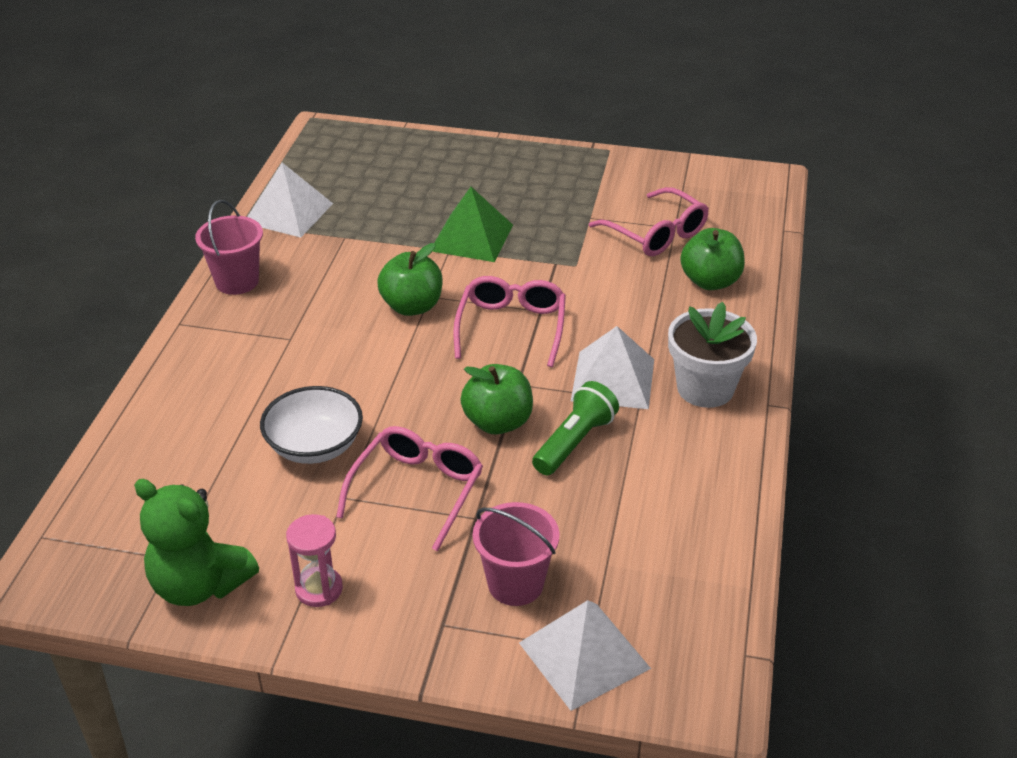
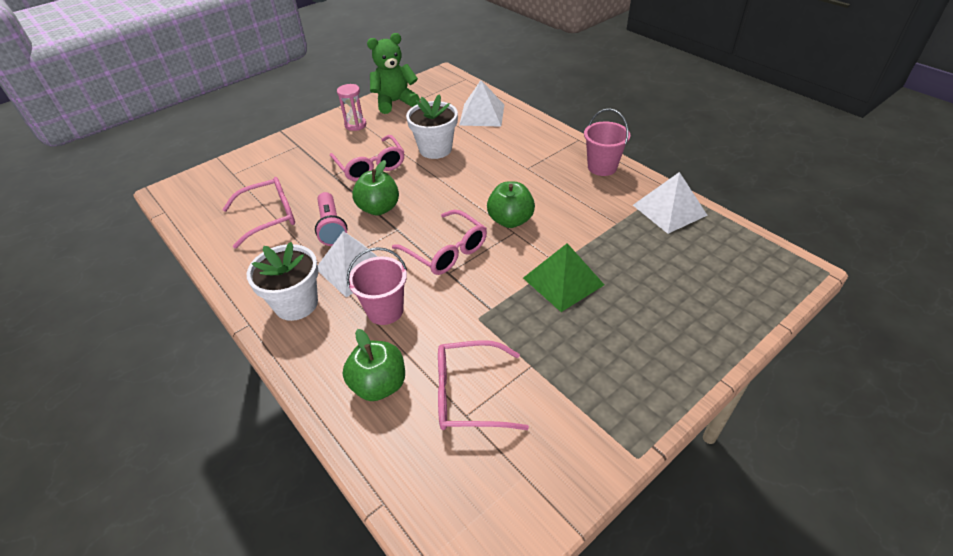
camera: 130 degrees right, 5 degrees up
(315, 446) = (435, 149): white bowl -> white flower pot
(515, 584) = (286, 170): pink bucket -> pink bucket (385, 310)
(574, 442) = (331, 227): green flashlight -> pink flashlight
(584, 655) = (233, 171): white pyramid -> white pyramid (482, 114)
(623, 518) = (269, 217): none -> pink glasses

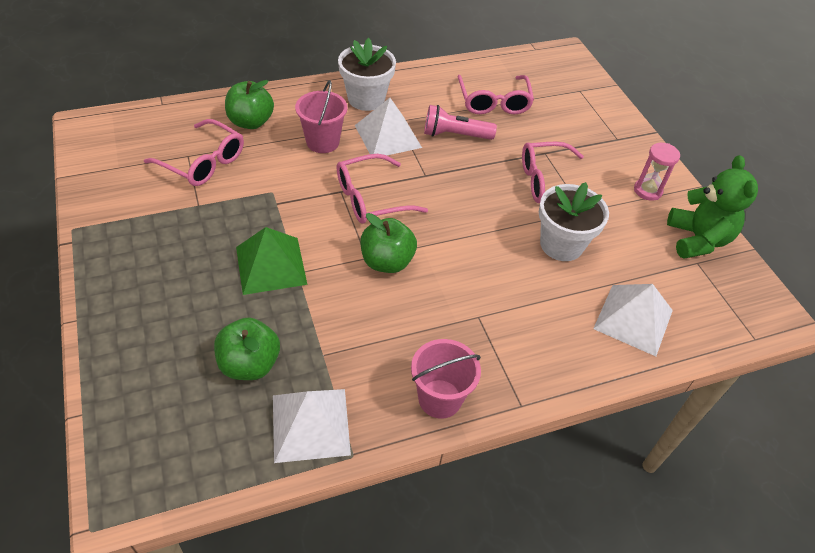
camera: 105 degrees right, 5 degrees up
(379, 208) = (467, 171): green apple -> green apple (250, 364)
(469, 394) = (203, 162): pink glasses -> pink glasses turned 105 degrees clockwise

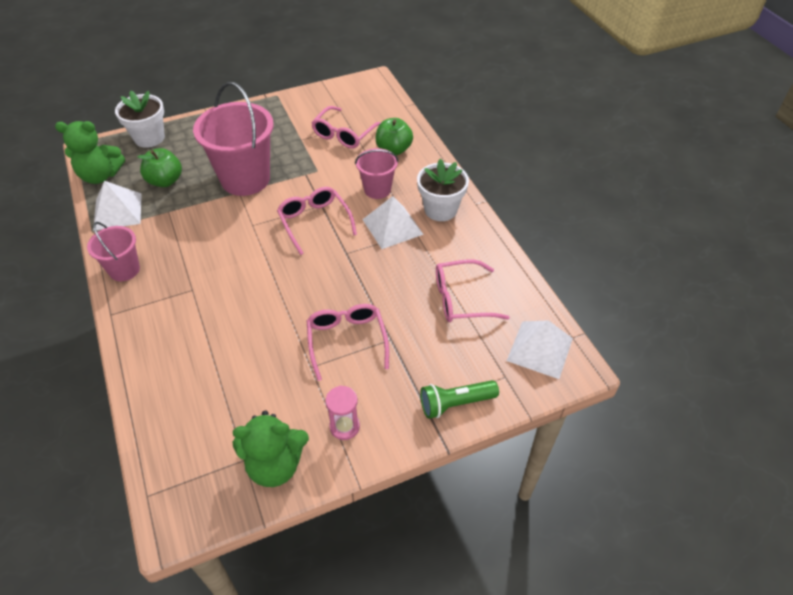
camera: 90 degrees right, 0 degrees up
(209, 465) = (100, 176): none -> green teddy bear
(271, 265) = (245, 179): green pyramid -> pink bucket
(387, 262) = (248, 236): green apple -> none
(455, 135) = (403, 271): pink flashlight -> none
(561, 244) = (266, 346): white flower pot -> white flower pot (149, 138)
(611, 121) = (455, 403): none -> green flashlight
(633, 319) = (179, 394): white pyramid -> white pyramid (540, 349)

